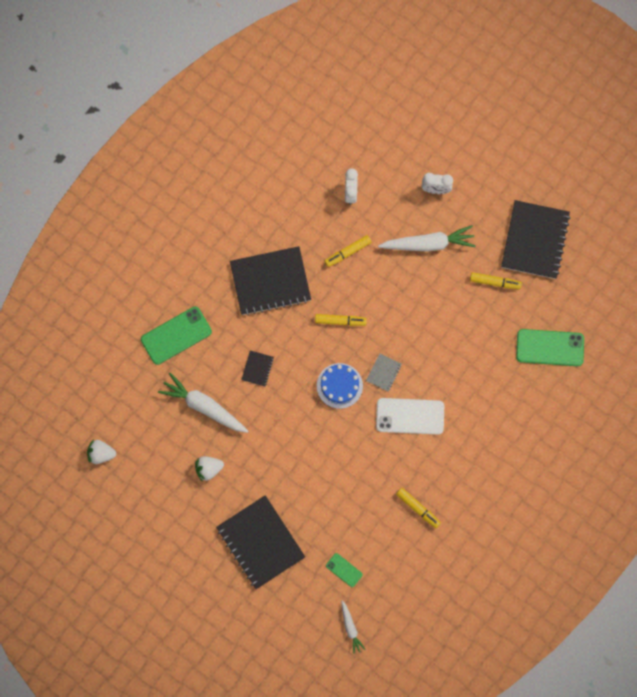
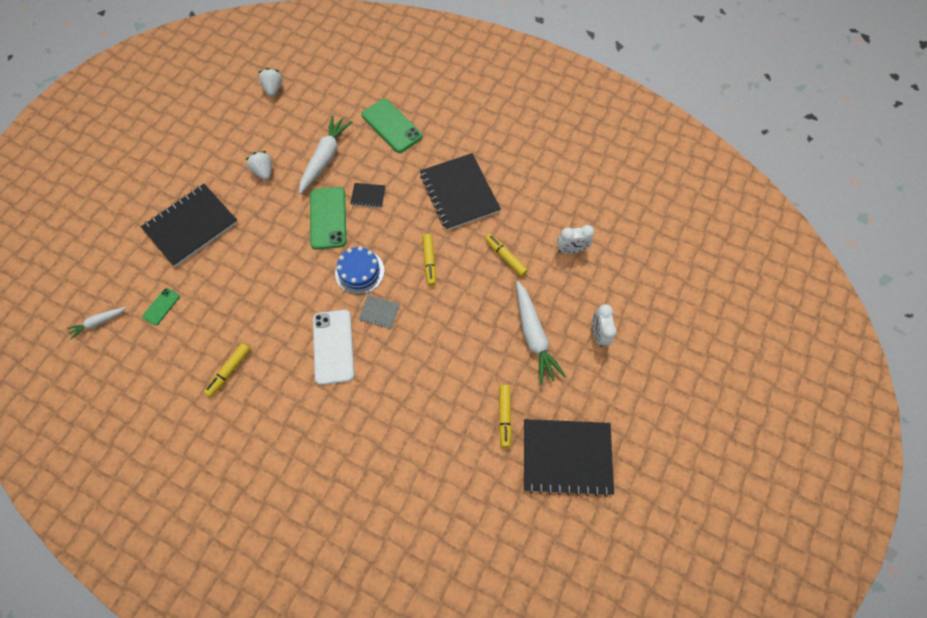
camera: 80 degrees right, 10 degrees down
(550, 347) = (435, 496): green phone -> green phone (328, 218)

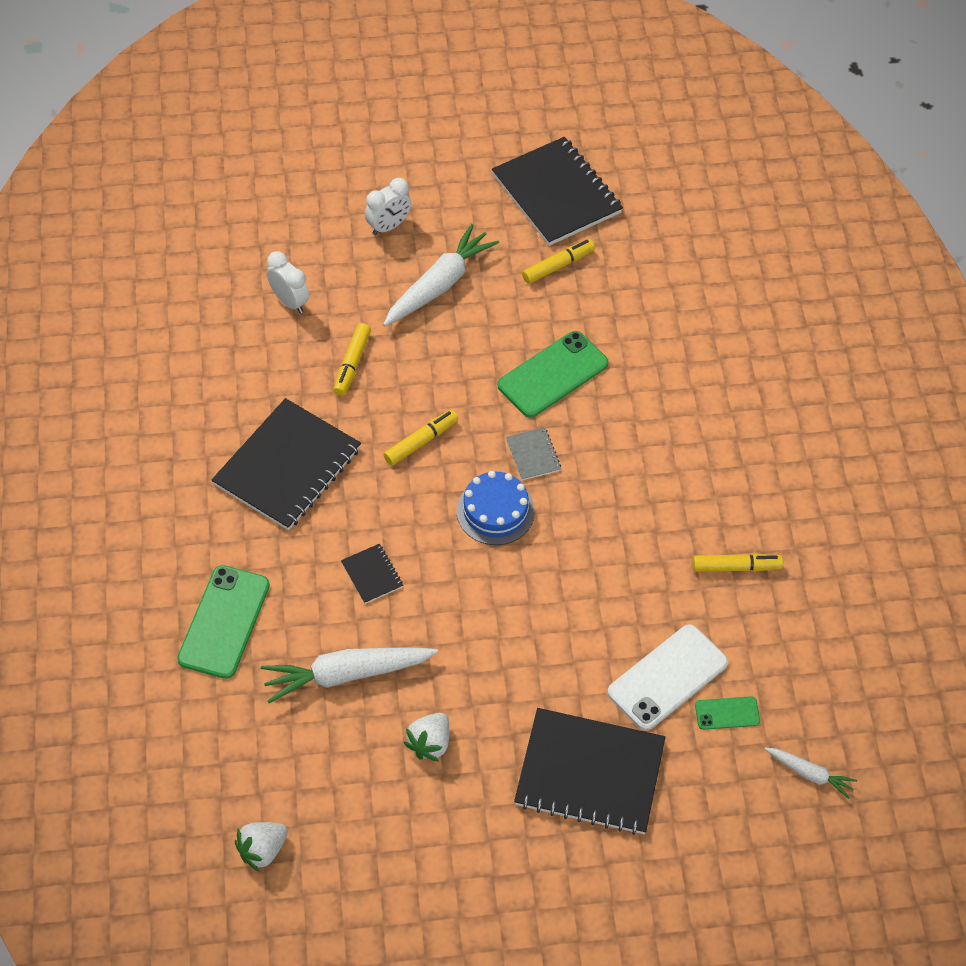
camera: 125 degrees left, 10 degrees down
(328, 218) = (444, 602): green phone -> green phone (553, 374)
(333, 346) = (615, 476): white phone -> white phone (667, 677)

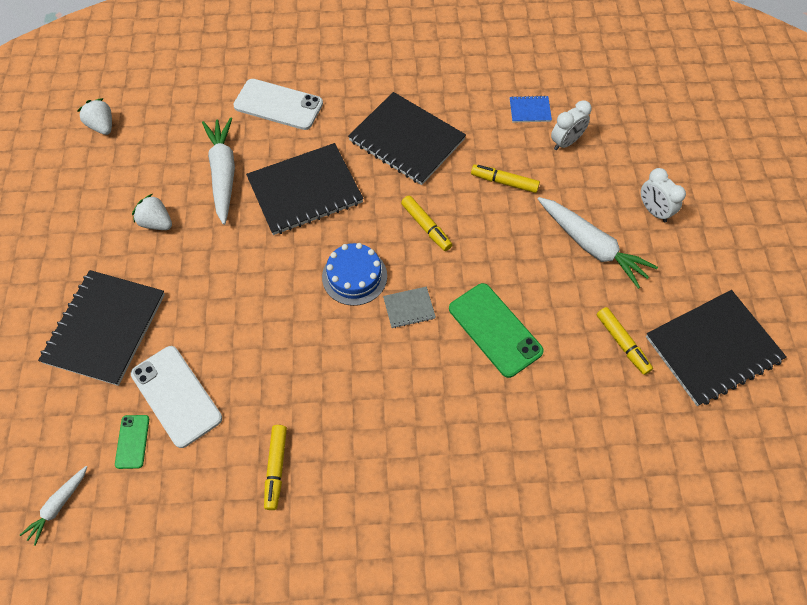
camera: 95 degrees right, 5 degrees up
(224, 622) = (278, 105): green phone -> white phone
(237, 336) = (530, 110): none -> blue notebook
(372, 575) = (305, 191): black notebook -> black notebook, size x2.30

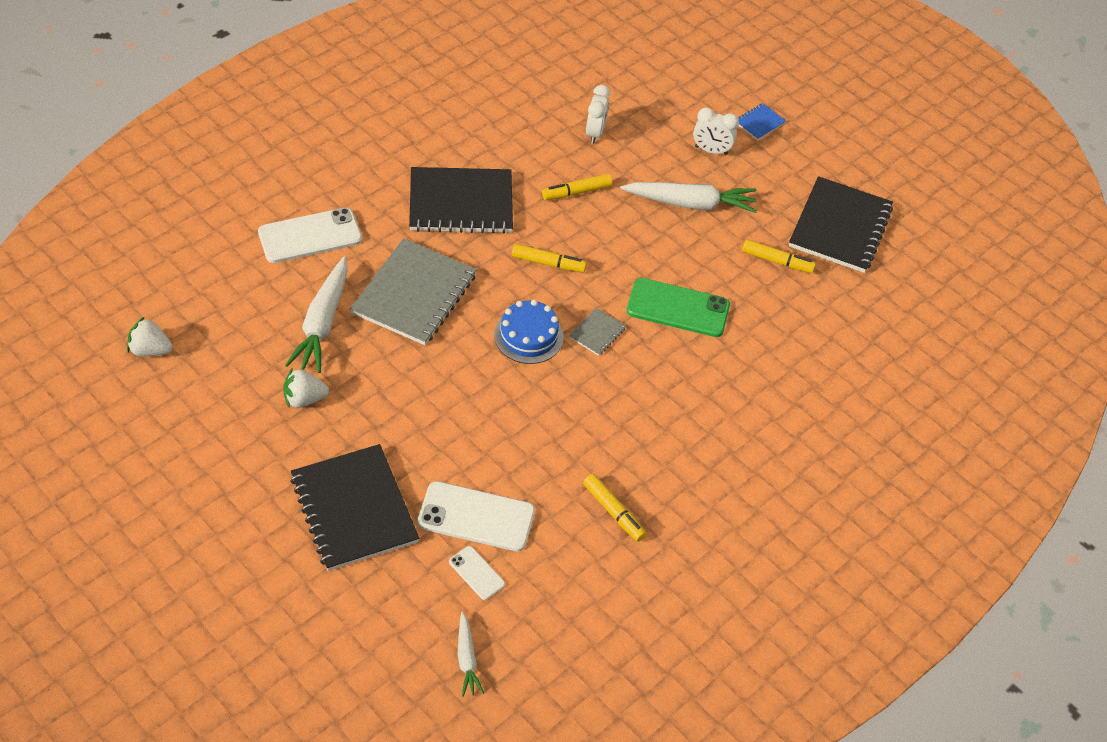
camera: 45 degrees left, 10 degrees down
(132, 441) = (476, 573): green phone -> white phone
(223, 174) = (322, 323): white carrot -> white carrot turned 120 degrees counterclockwise
(305, 191) = (414, 294): black notebook -> grey notebook
(530, 110) = (541, 122): blue notebook -> blue notebook (759, 123)

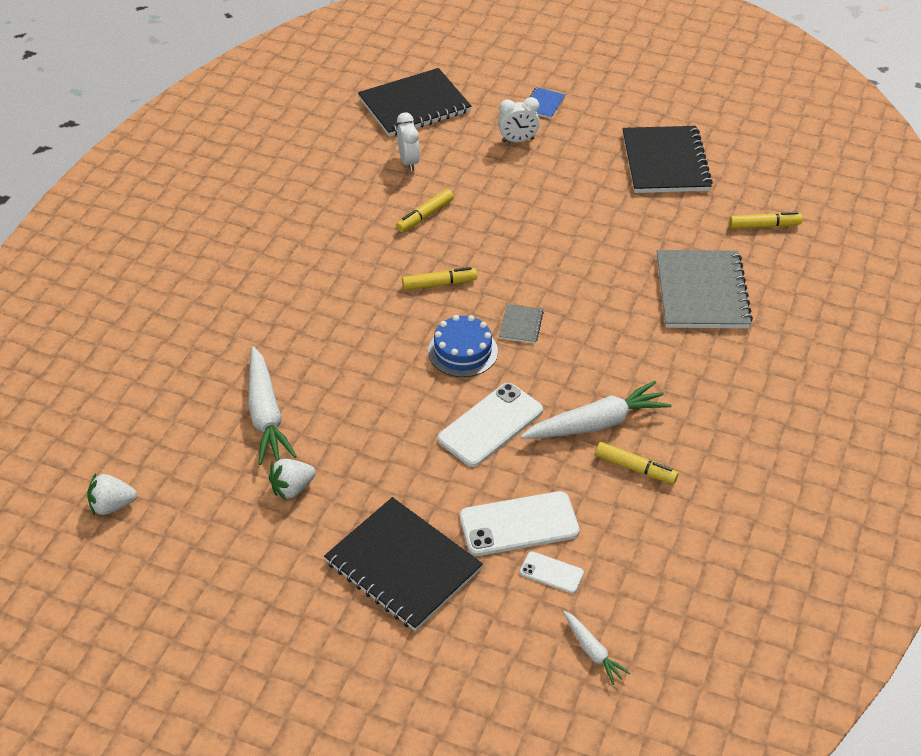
camera: 20 degrees left, 5 degrees down
(310, 236) = (204, 343): white phone -> white phone (490, 425)
(414, 294) = (336, 356): grey notebook -> grey notebook (702, 292)
(461, 203) = (327, 263): black notebook -> black notebook (414, 105)
(678, 308) = (576, 278): green phone -> none
(690, 203) = (529, 189): white carrot -> white carrot (596, 423)
(777, 261) = (632, 208): yellow marker -> yellow marker (764, 226)

